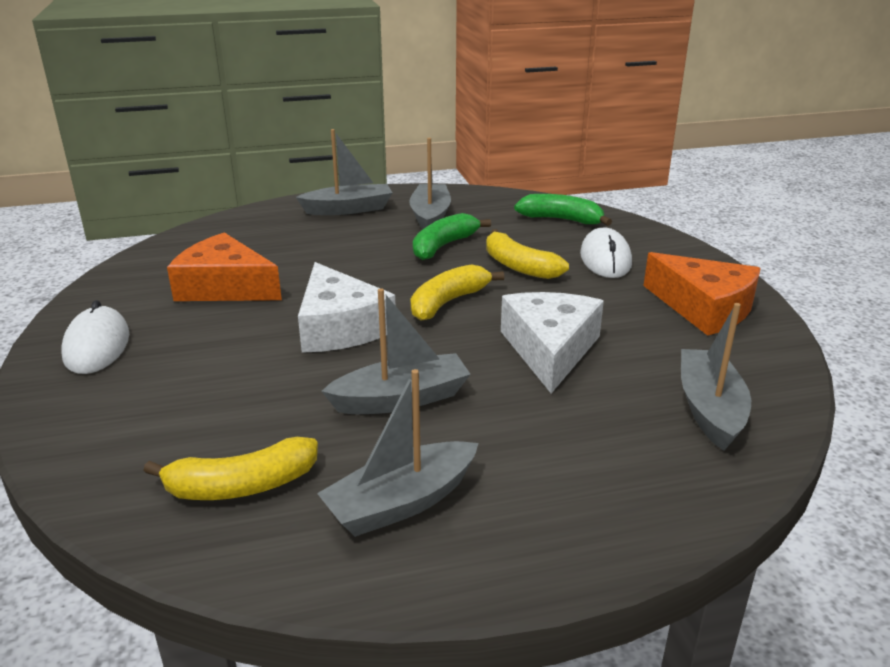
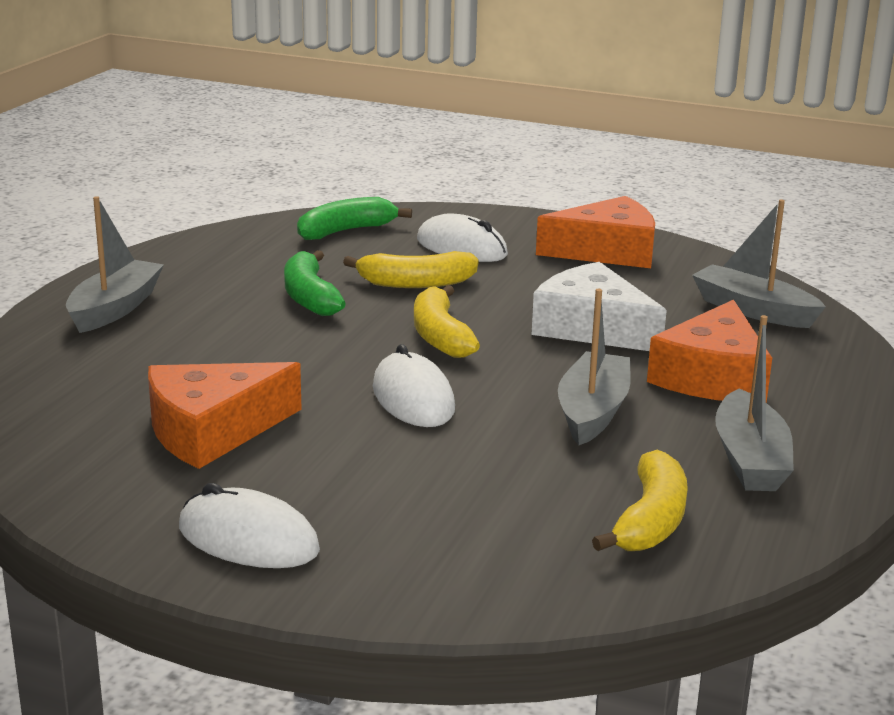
camera: 55 degrees left, 5 degrees down
(339, 327) = (413, 398): white cheese -> white mouse
(430, 217) = (222, 279): grey boat -> none
(539, 432) = (712, 377): none -> orange cheese

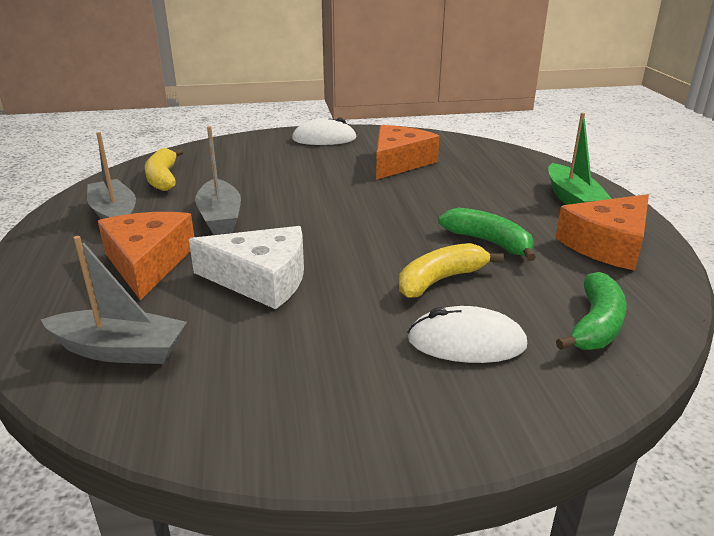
camera: 150 degrees right, 5 degrees up
(115, 308) = (572, 199): grey boat -> green boat
(413, 398) = (328, 198): white mouse -> none
(440, 336) = (362, 239): yellow banana -> none
(607, 251) = (318, 398): orange cheese -> orange cheese (607, 244)

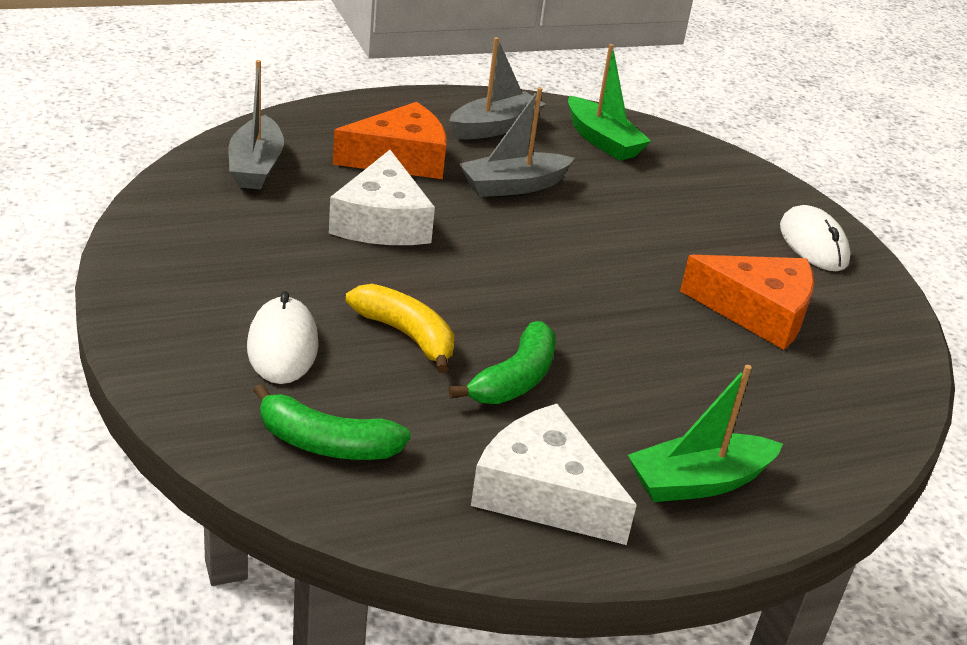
camera: 75 degrees right, 5 degrees up
(163, 178) = (602, 141): yellow banana -> green boat
(607, 244) = (543, 493): orange cheese -> white cheese

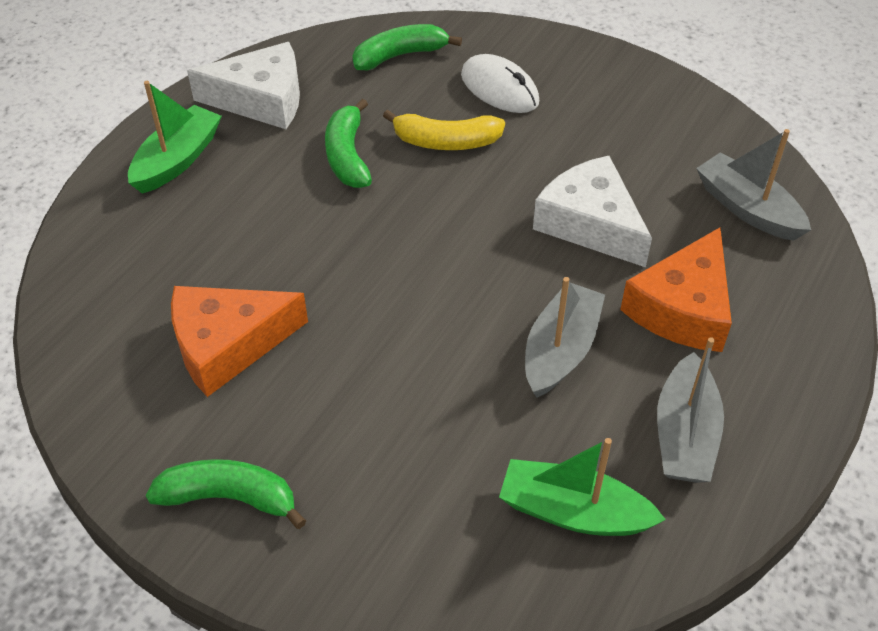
camera: 145 degrees right, 15 degrees up
(813, 244) = (229, 498): white mouse -> green banana

